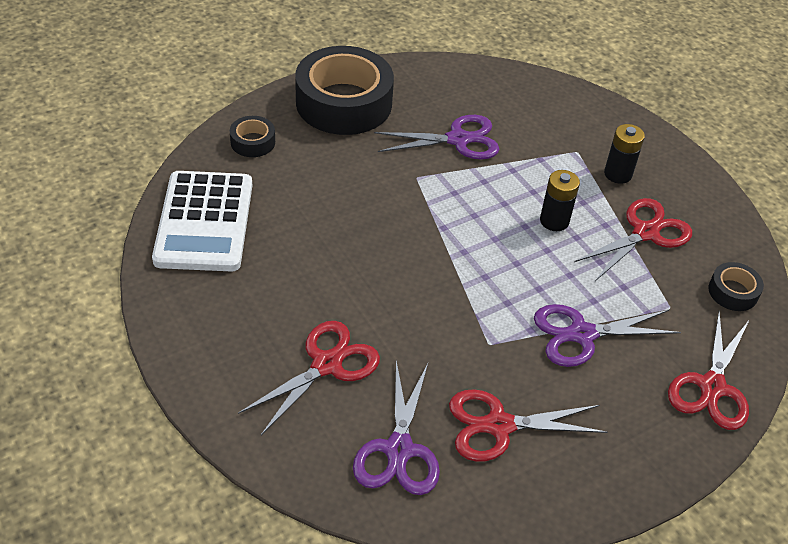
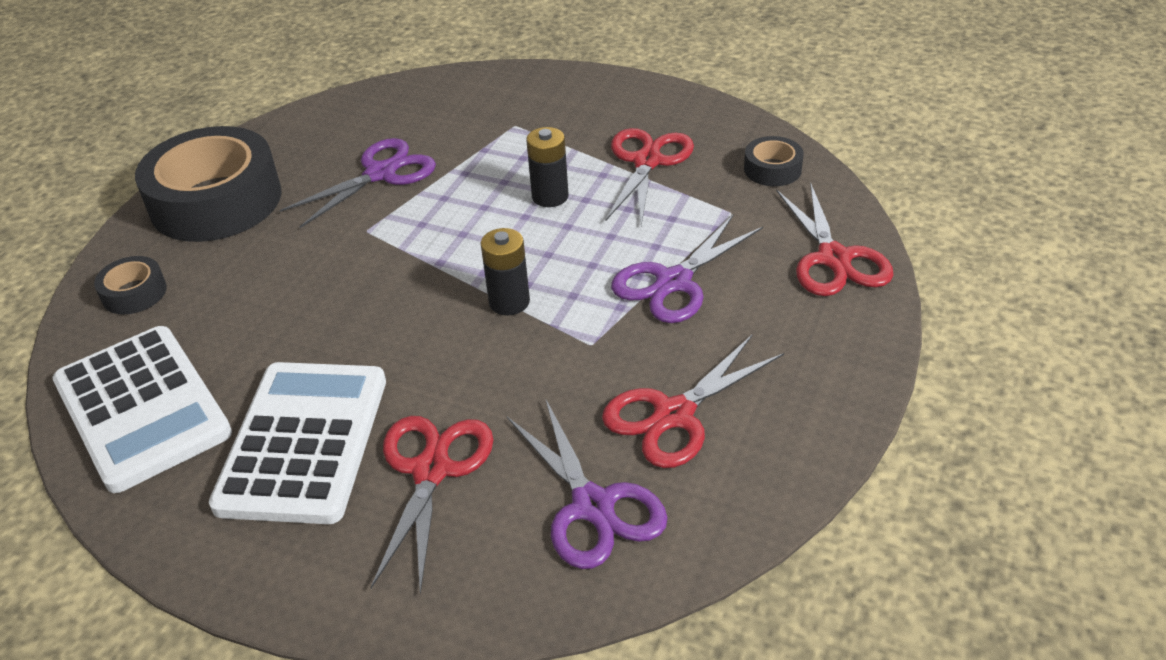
camera: 30 degrees left, 5 degrees down
(272, 300) = (304, 442): none -> white calculator
(618, 174) = (573, 125): black battery -> black battery (509, 302)

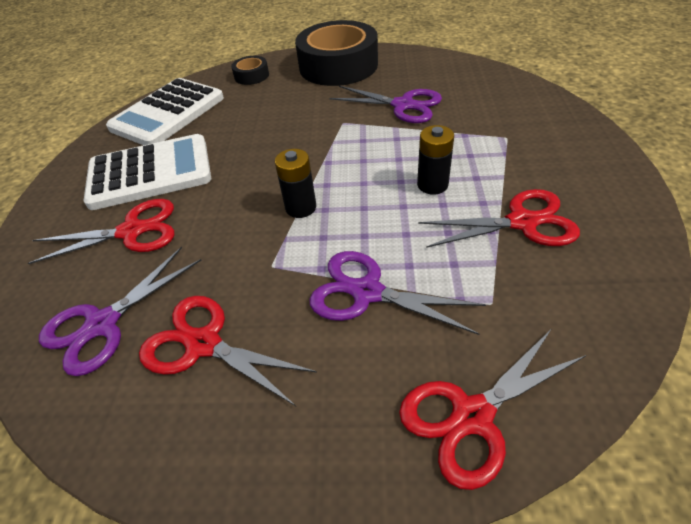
camera: 70 degrees right, 5 degrees up
(772, 169) = (588, 316): black tape -> none

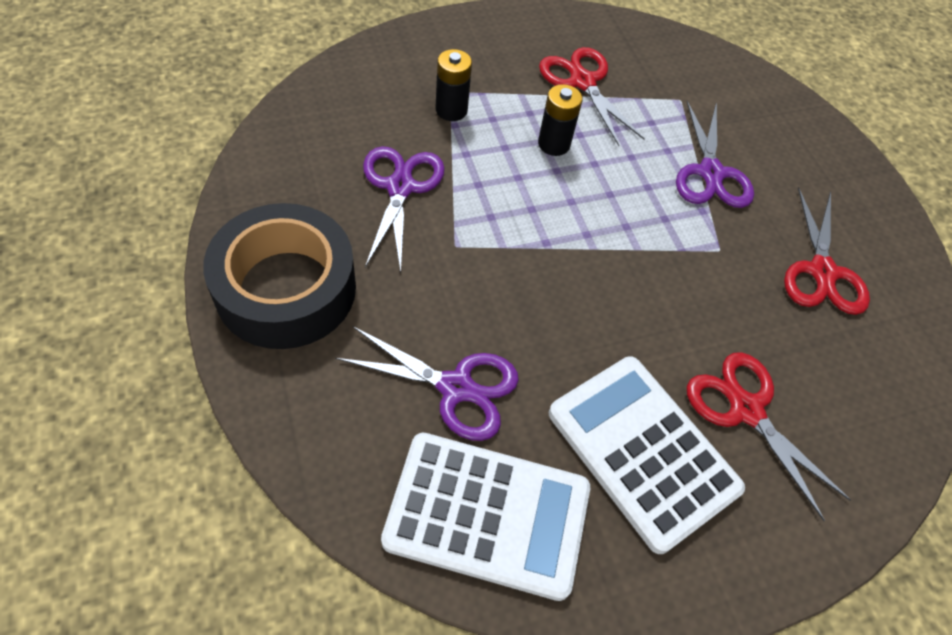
camera: 120 degrees left, 10 degrees up
(103, 324) = (857, 365): purple scissors -> purple scissors (456, 387)
(251, 76) = (333, 420): black tape -> none
(301, 207) = (633, 248): black battery -> black battery (451, 110)
(472, 416) = (773, 106): red scissors -> none

